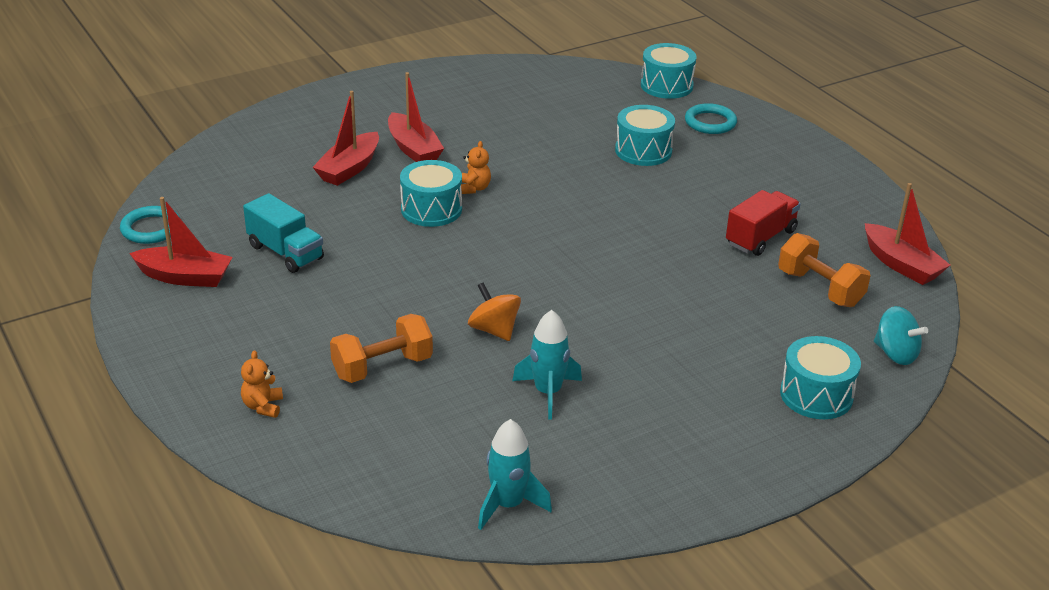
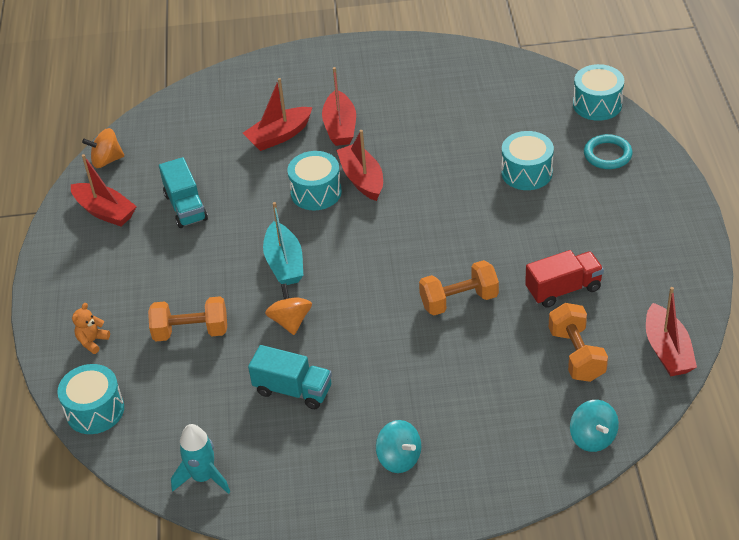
camera: 30 degrees right, 10 degrees up
(151, 229) = (106, 160): turquoise ring -> orange spinning top
(445, 279) = (284, 263): none -> turquoise boat
(474, 188) = (362, 179): orange teddy bear -> red boat
(548, 392) = (293, 390): turquoise rocket -> turquoise truck
(664, 270) = (459, 301): none -> orange dumbbell
(717, 424) = (399, 458): none -> turquoise spinning top
(816, 395) = (496, 456): turquoise drum -> turquoise drum (95, 410)

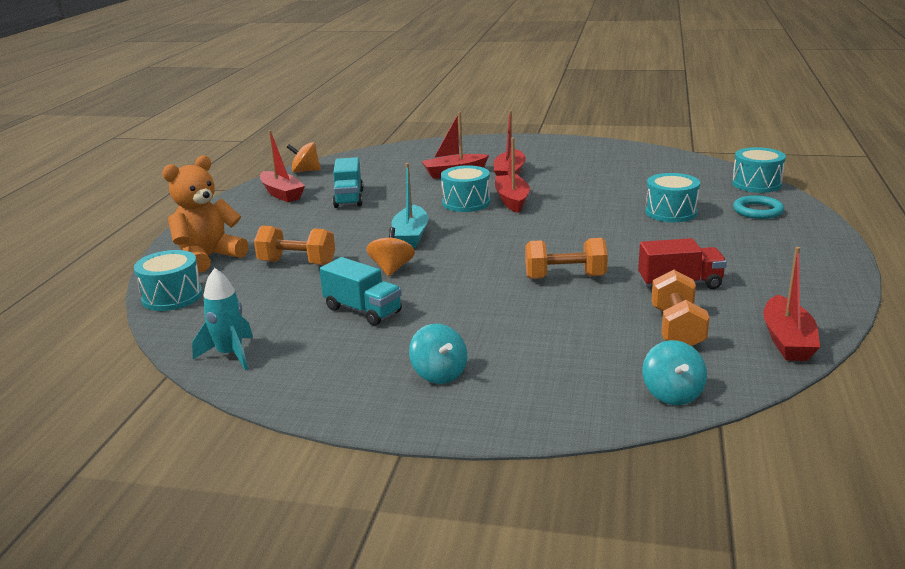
camera: 15 degrees right, 20 degrees down
(92, 341) = (208, 257): orange teddy bear -> orange teddy bear, size x2.23

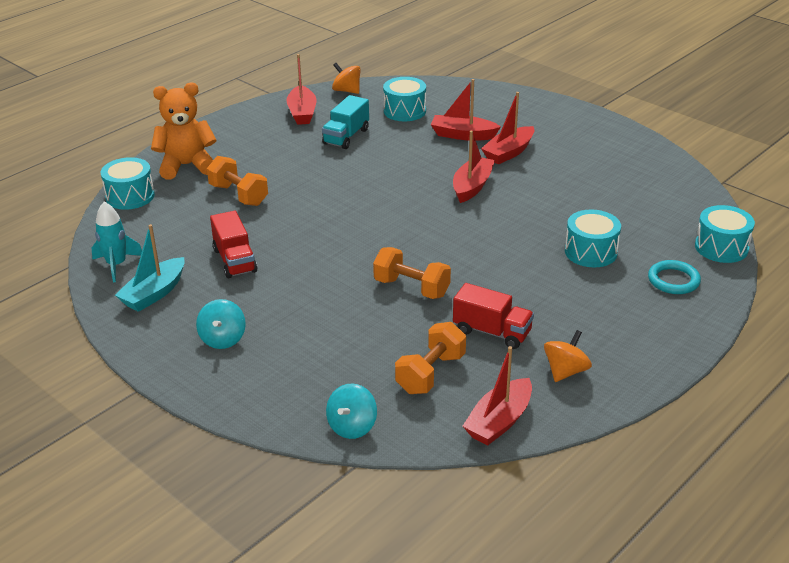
camera: 30 degrees right, 10 degrees up
(362, 310) = (234, 260): turquoise truck -> red truck
(392, 269) = (297, 227): orange spinning top -> orange spinning top (565, 371)
(410, 236) = (347, 197): turquoise boat -> turquoise boat (154, 293)
(466, 203) = (431, 175): turquoise drum -> turquoise drum (404, 111)

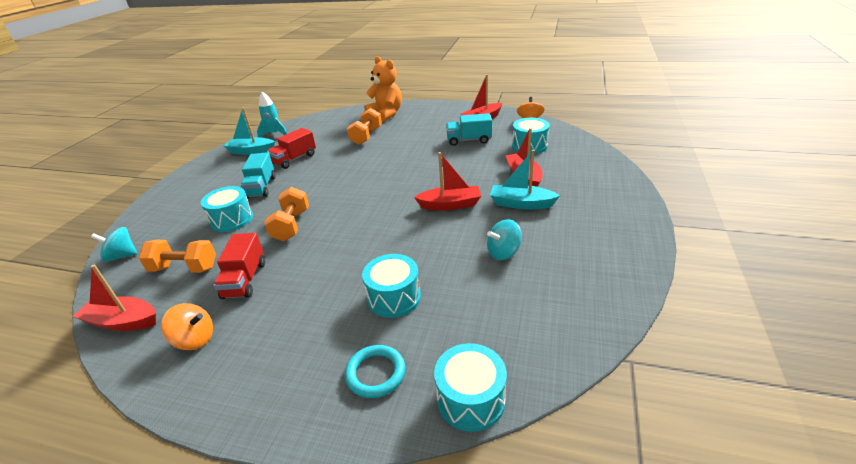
camera: 65 degrees right, 0 degrees up
(130, 196) = (343, 114): turquoise drum -> turquoise drum (232, 219)
(223, 339) = (212, 183): turquoise spinning top -> turquoise spinning top (503, 252)
(287, 298) = (261, 187): none -> turquoise truck
(509, 152) = (521, 204): red boat -> turquoise boat

